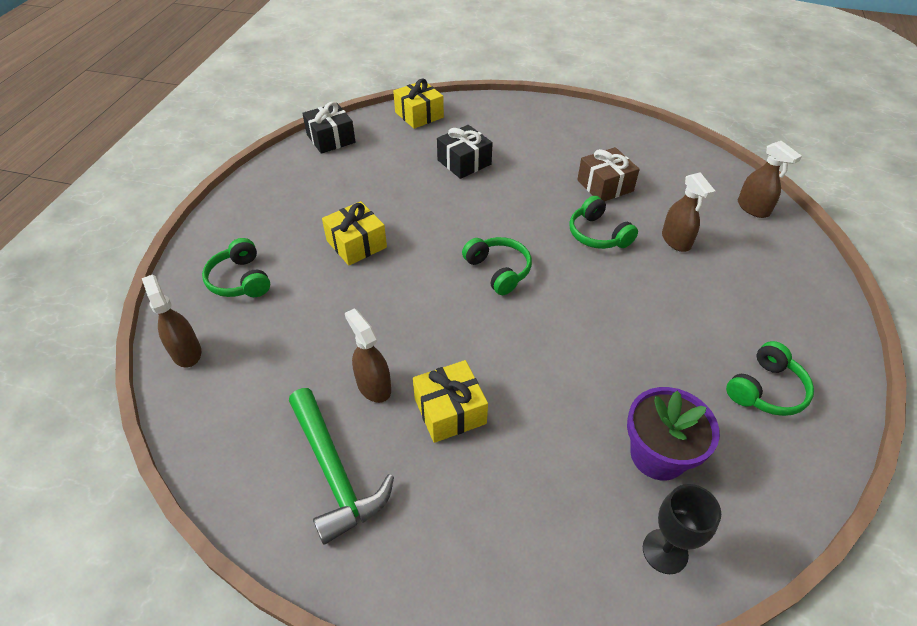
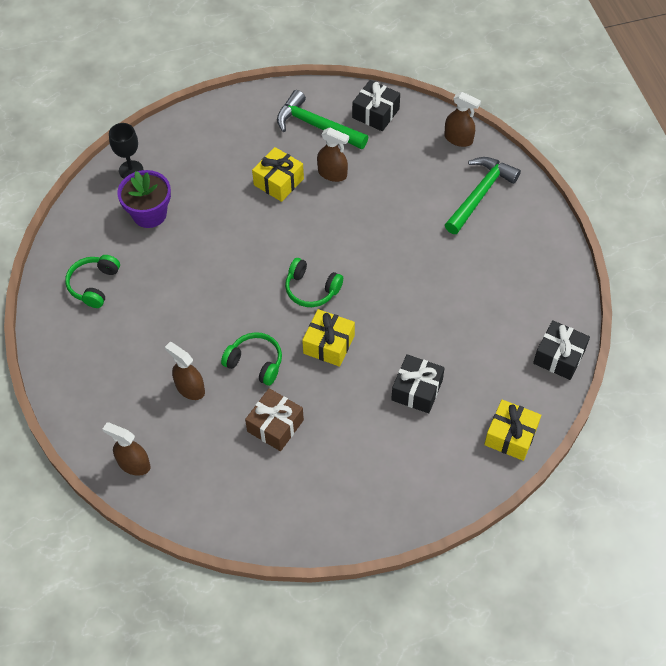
camera: 150 degrees right, 10 degrees up
(239, 446) = (375, 113): none -> black gift
(240, 280) = (480, 194): green headphones -> green hammer
(356, 244) = (430, 260): yellow gift -> yellow gift (329, 344)

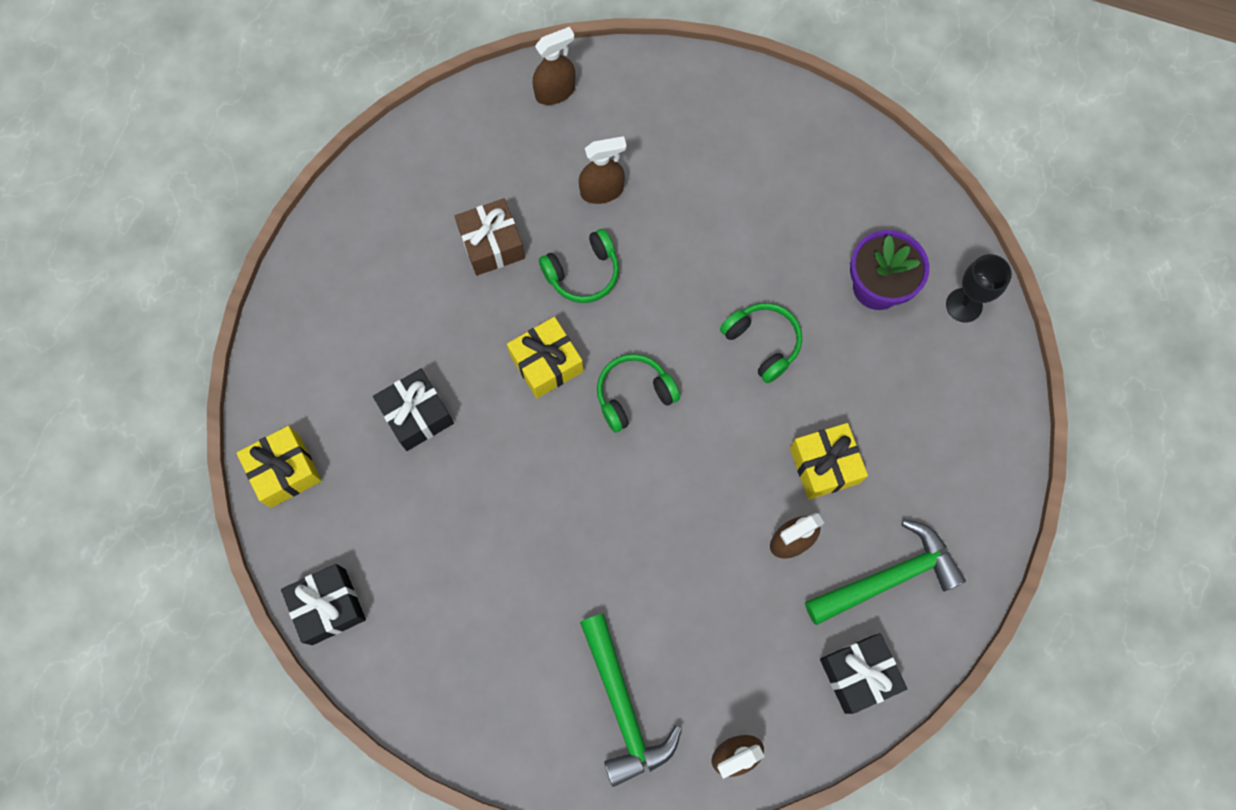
camera: 125 degrees right, 15 degrees up
(94, 285) = (812, 173): green headphones -> green headphones (762, 343)

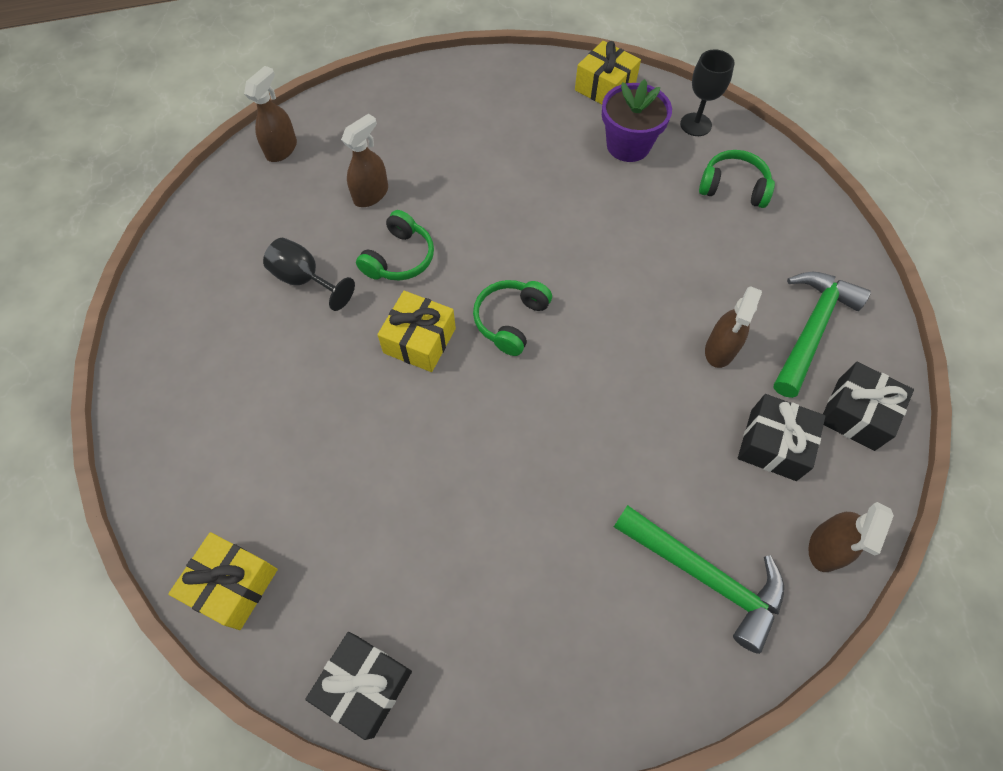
camera: 35 degrees left, 10 degrees down
(417, 415) = (332, 451): black gift -> black gift (773, 444)
(492, 244) = (306, 280): brown gift -> black goblet
(762, 343) = (579, 227): green headphones -> green headphones (733, 187)
(824, 465) = (696, 281): yellow gift -> yellow gift (605, 87)

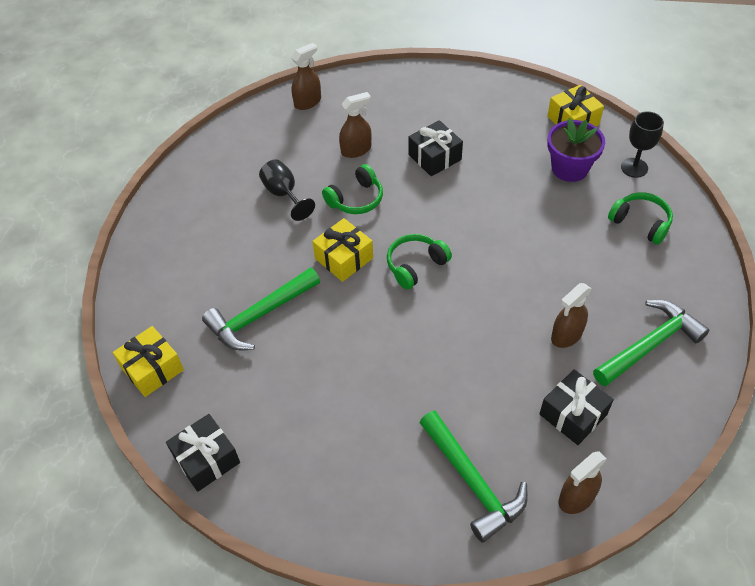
camera: 25 degrees right, 10 degrees down
(347, 455) = (260, 316): none -> green hammer
(855, 414) = (653, 416): black gift -> black gift (434, 157)

